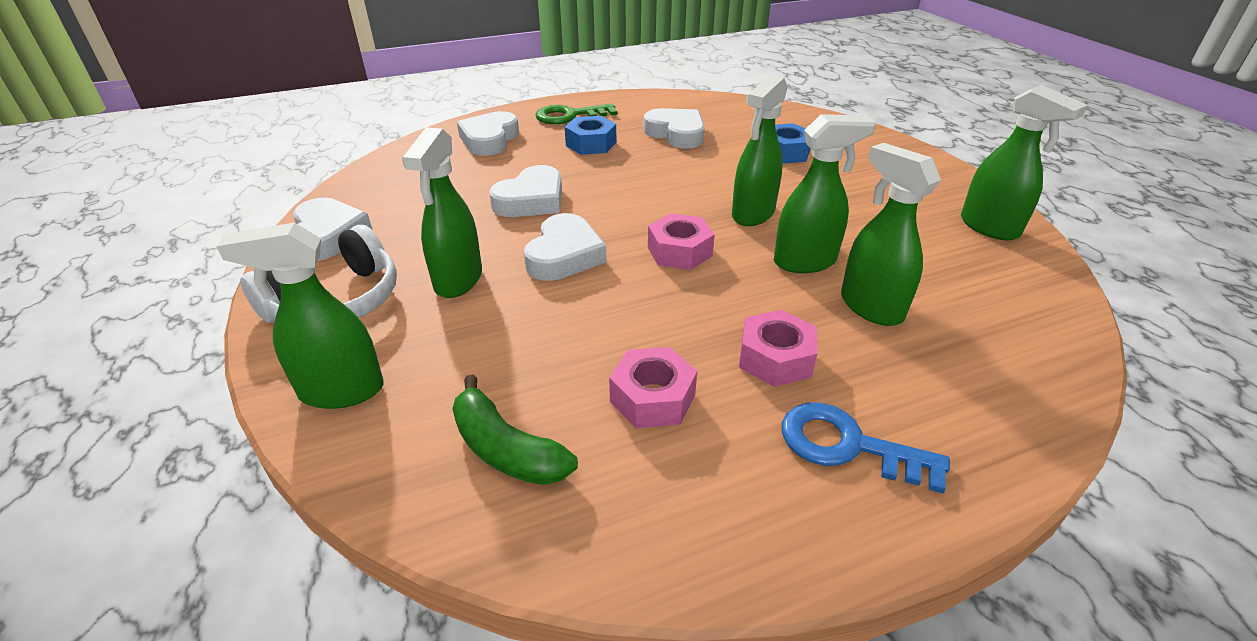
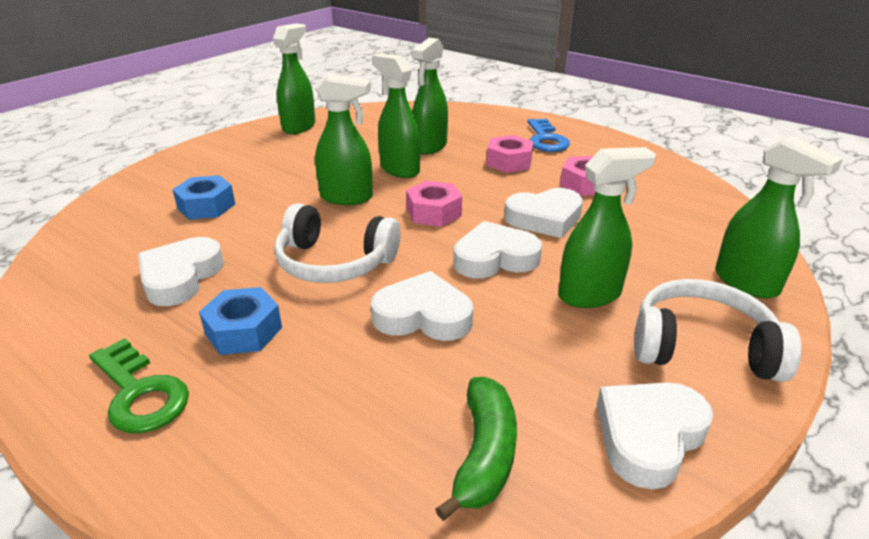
camera: 120 degrees left, 5 degrees down
(489, 140) = (278, 441): white heart -> white heart (544, 218)
(506, 449) = (678, 210): green banana -> green banana (484, 455)
(639, 185) = (334, 262): none -> white headphones

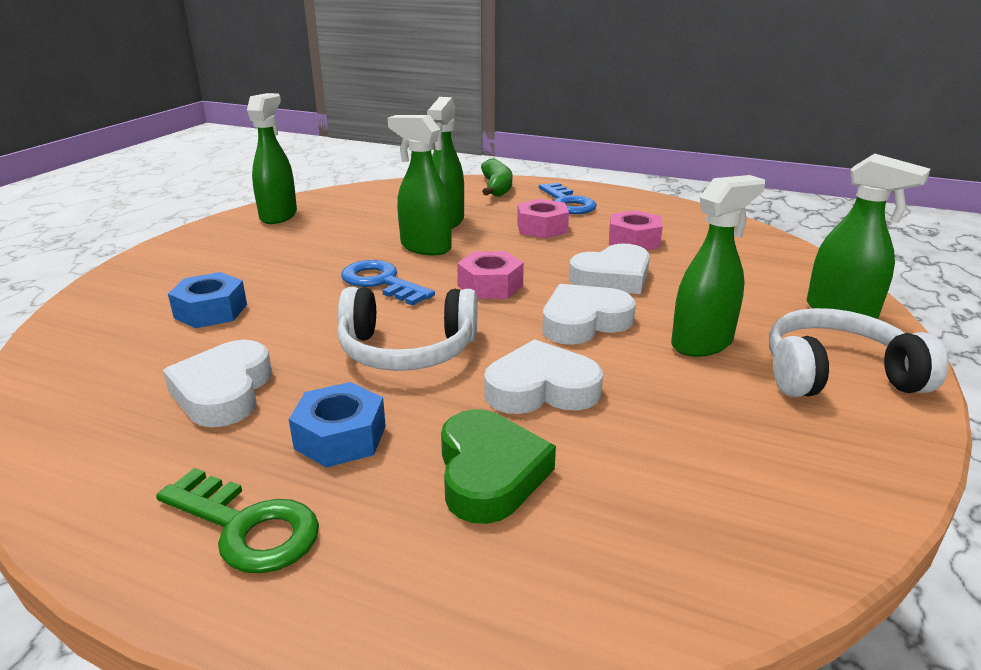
camera: 15 degrees left, 5 degrees down
(339, 384) = (489, 473): none -> green heart
(347, 198) = (381, 282): green spray bottle -> blue key
(484, 455) = (690, 513): green banana -> green banana (496, 188)
(648, 436) = (838, 464): white heart -> none

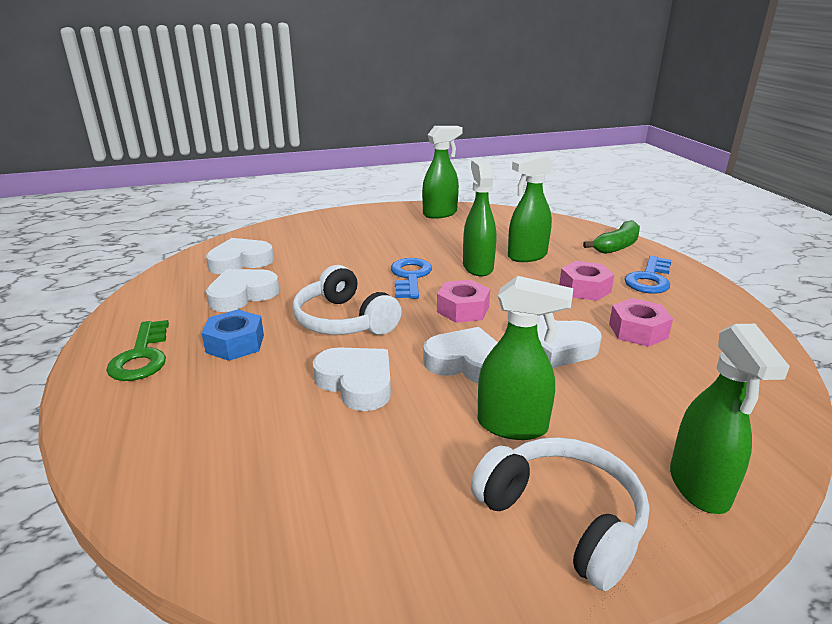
camera: 50 degrees right, 0 degrees up
(126, 362) = (240, 262): none -> white heart
(211, 311) = (310, 253): blue nut -> none
(489, 473) = (246, 404): green heart -> none

